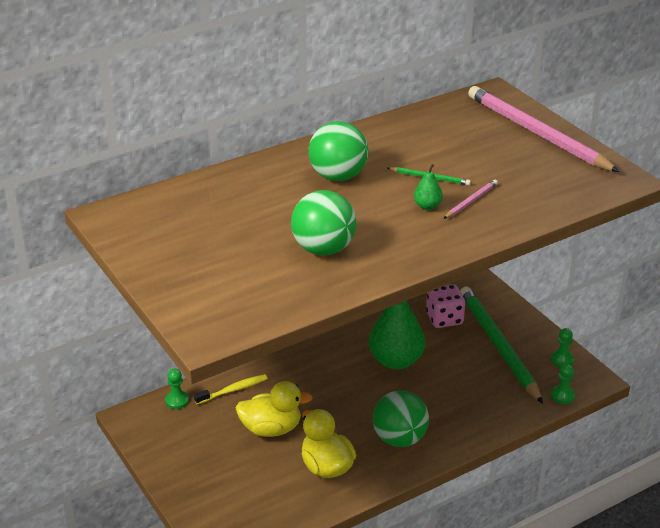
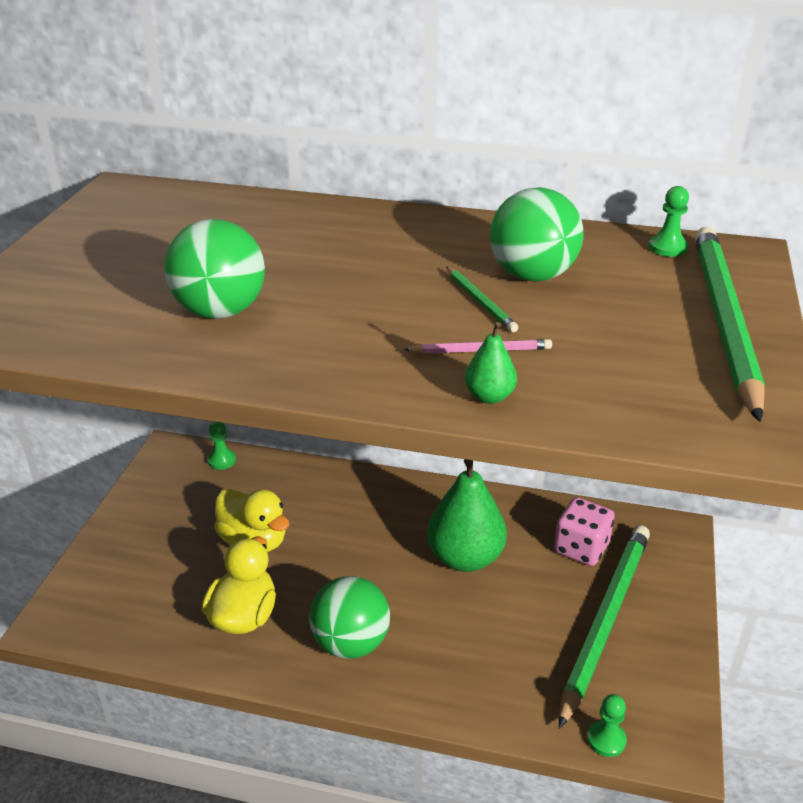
camera: 45 degrees right, 0 degrees up
(233, 390) = (277, 482): yellow toothbrush -> none
(338, 176) = (382, 252): green ball -> green ball (532, 275)
(427, 206) = (417, 328): green pear -> green pear (489, 396)
(536, 133) = (723, 319): pink pencil -> green pencil
(562, 359) = (666, 694): green pawn -> green pawn (667, 248)

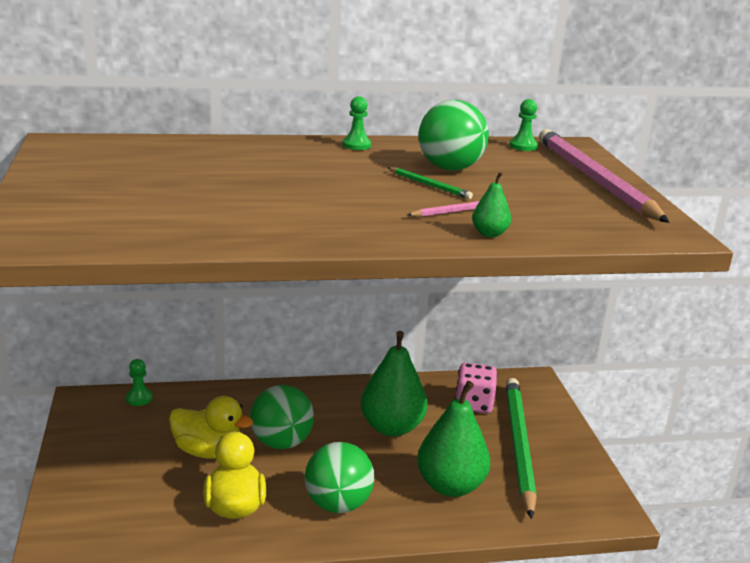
camera: 25 degrees left, 10 degrees down
(220, 311) = (240, 209): green ball -> green ball (281, 442)
(490, 653) = (450, 486): none -> green pear
(606, 739) = (564, 519): green pawn -> green pawn (356, 145)
(723, 319) = (594, 179): green pencil -> pink pencil

